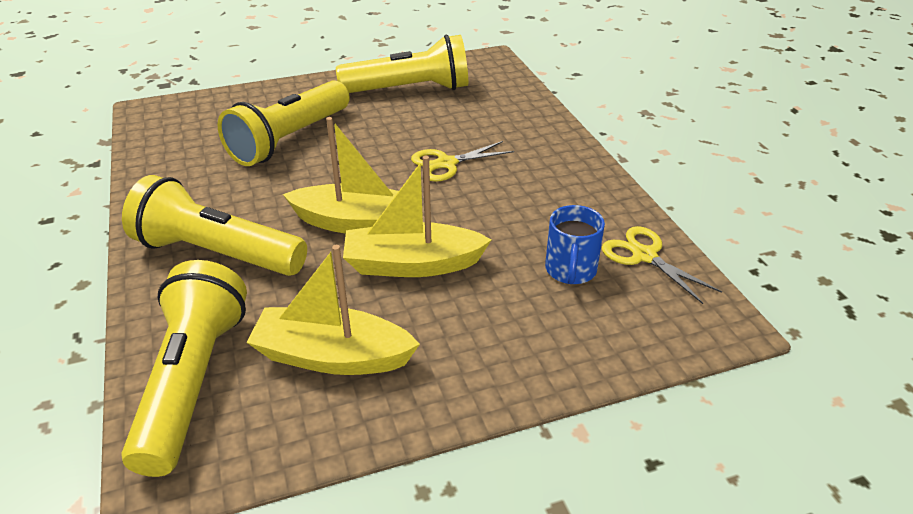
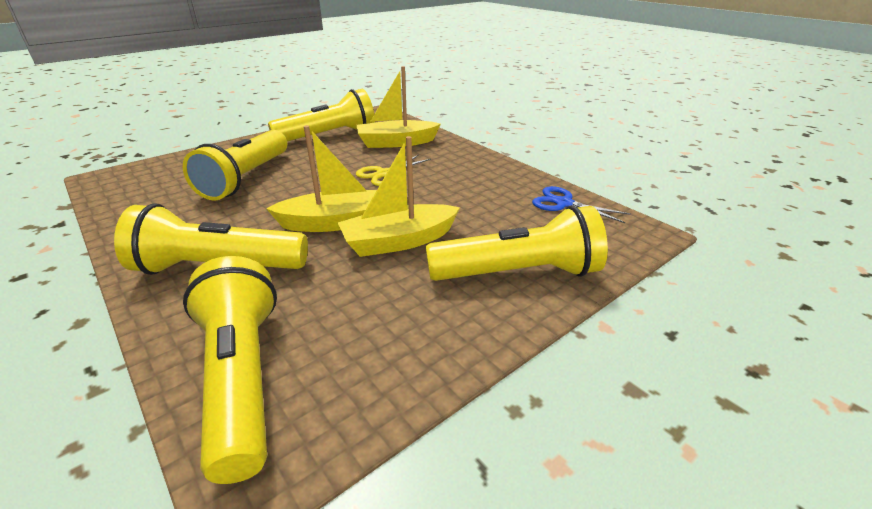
camera: 20 degrees left, 5 degrees down
(332, 356) = (370, 322): yellow boat -> yellow boat (396, 143)
(522, 340) = (518, 273): none -> yellow flashlight
(570, 270) = (520, 222): blue mug -> none
(644, 256) = (564, 203): yellow scissors -> blue scissors

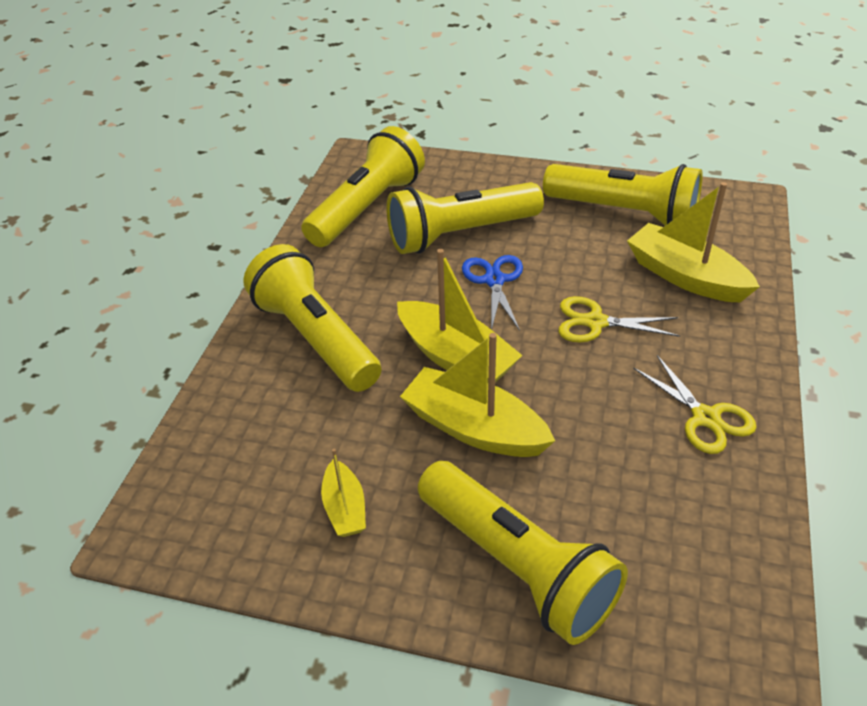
camera: 55 degrees right, 10 degrees up
(242, 377) = (216, 459): yellow flashlight -> yellow flashlight (367, 208)
(389, 324) = (345, 508): none -> yellow boat
(488, 177) = (705, 418): none -> yellow scissors
(564, 203) = (731, 534): blue scissors -> blue scissors (494, 280)

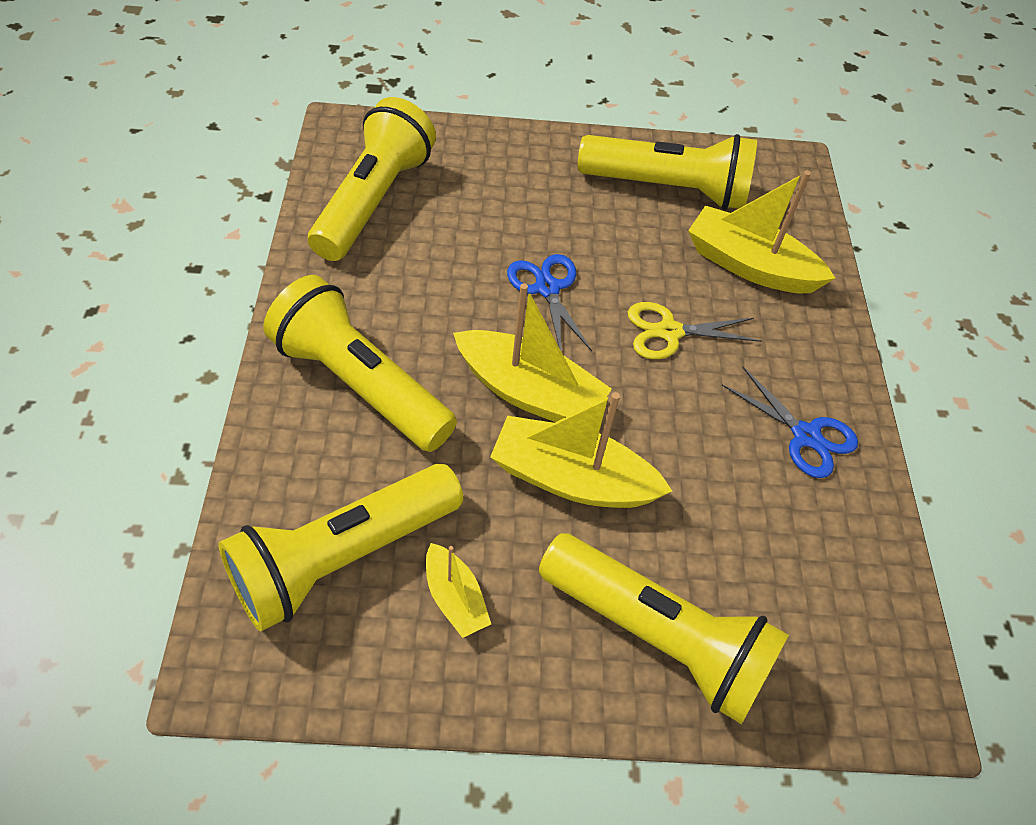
camera: 20 degrees left, 10 degrees up
(460, 234) = (493, 229): yellow flashlight -> yellow flashlight (342, 557)
(705, 418) = (806, 436): yellow scissors -> blue scissors

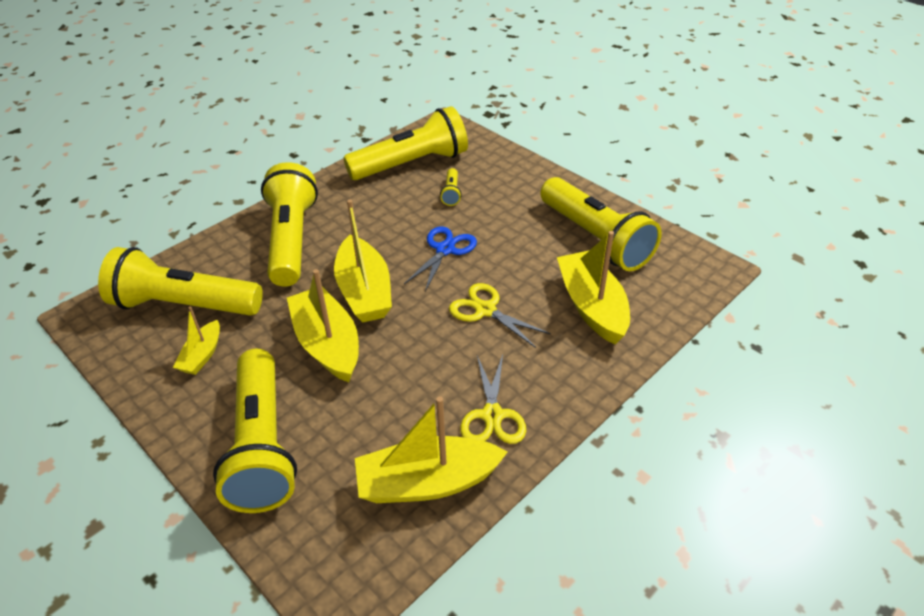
camera: 50 degrees right, 10 degrees down
(466, 215) = (451, 193): none -> yellow flashlight
(806, 436) = (492, 415): blue scissors -> yellow scissors
(837, 543) = (427, 482): none -> yellow boat

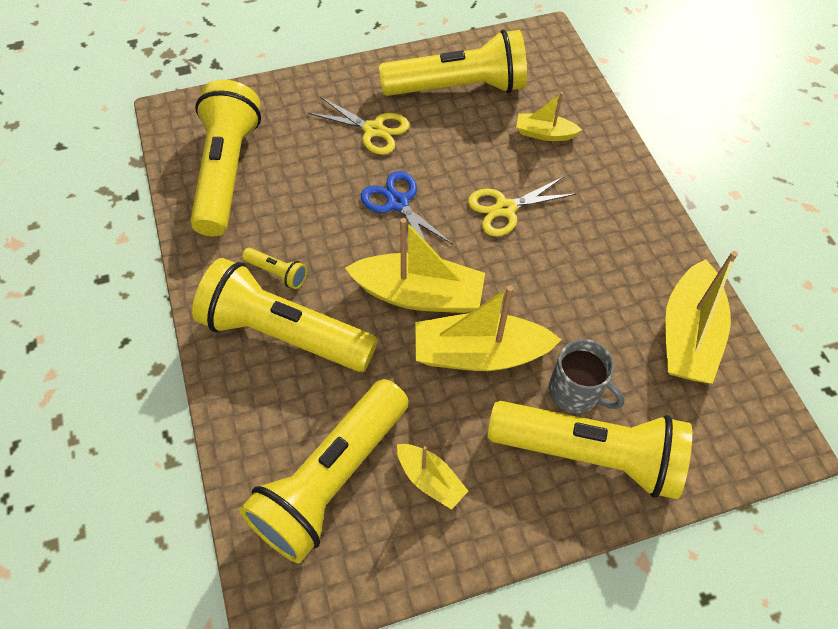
camera: 65 degrees left, 15 degrees up
(321, 417) = (576, 392): none -> grey mug
(451, 193) = (308, 160): yellow flashlight -> yellow flashlight (277, 273)
(492, 415) = (636, 259): yellow scissors -> yellow scissors (373, 130)
(592, 306) = (544, 133): yellow boat -> yellow boat, size x0.54

